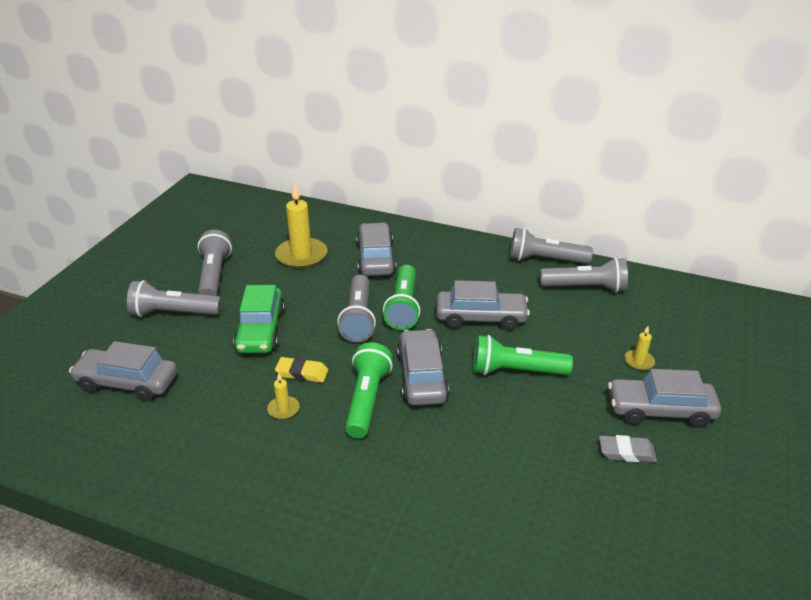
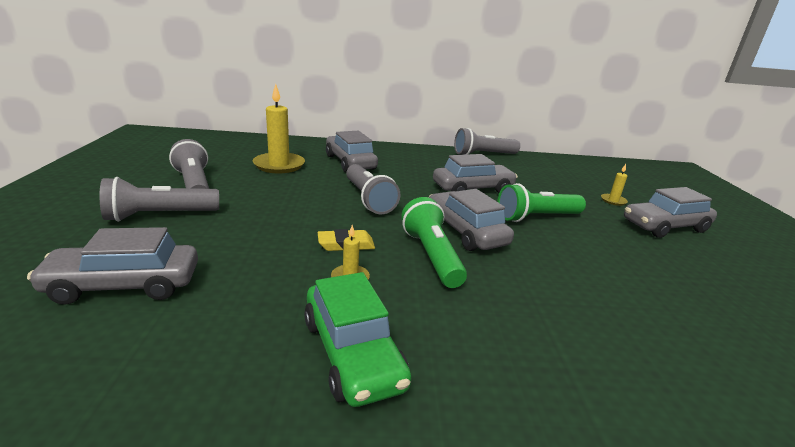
camera: 25 degrees left, 10 degrees down
(260, 330) = (275, 218): green car -> green car (352, 353)
(403, 307) = (402, 188): green flashlight -> none
(585, 288) = (527, 166): grey flashlight -> none
(626, 452) = (680, 256): grey eraser -> none

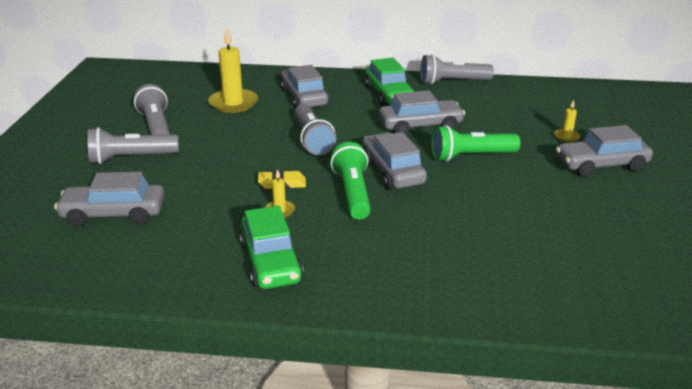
camera: 10 degrees right, 5 degrees up
(430, 162) = (388, 94): none -> green car

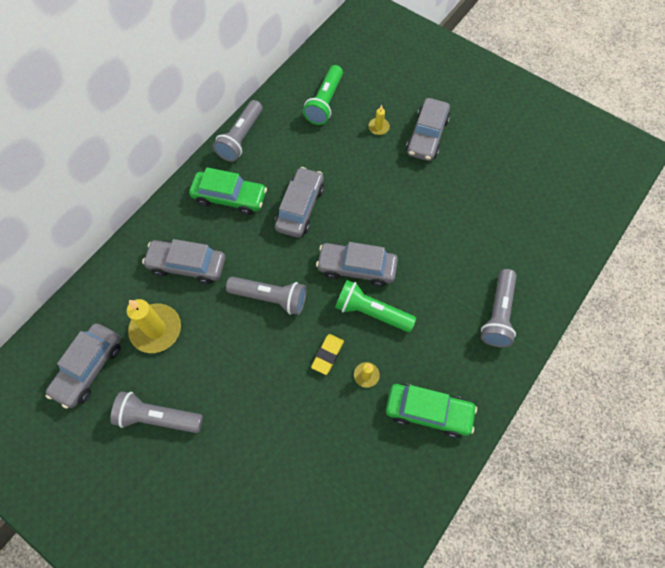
camera: 60 degrees left, 35 degrees up
(114, 214) = (298, 506): grey car -> grey car (89, 368)
(131, 158) = (207, 461): grey flashlight -> grey flashlight (498, 314)
(470, 156) = (367, 204): green flashlight -> green flashlight (325, 102)

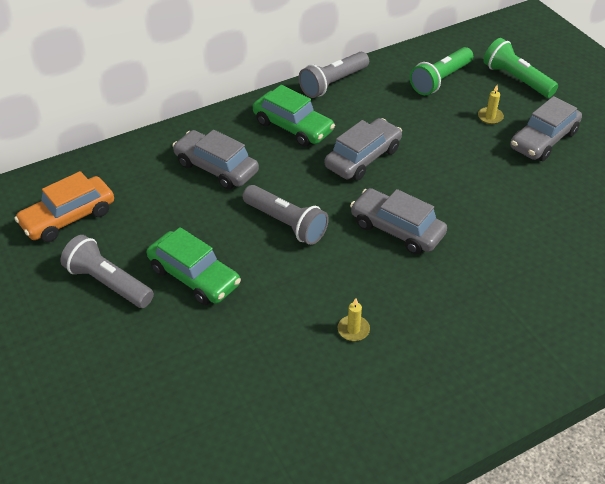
camera: 25 degrees right, 20 degrees down
(89, 368) = (68, 217): grey car -> orange car
(156, 329) = (152, 209): yellow candle -> none
(327, 355) = (319, 295): yellow eraser -> none
(371, 312) = (392, 274): green flashlight -> green flashlight (516, 79)
(428, 412) = (408, 392): green car -> green car (194, 277)
(498, 314) = (546, 329): grey flashlight -> none

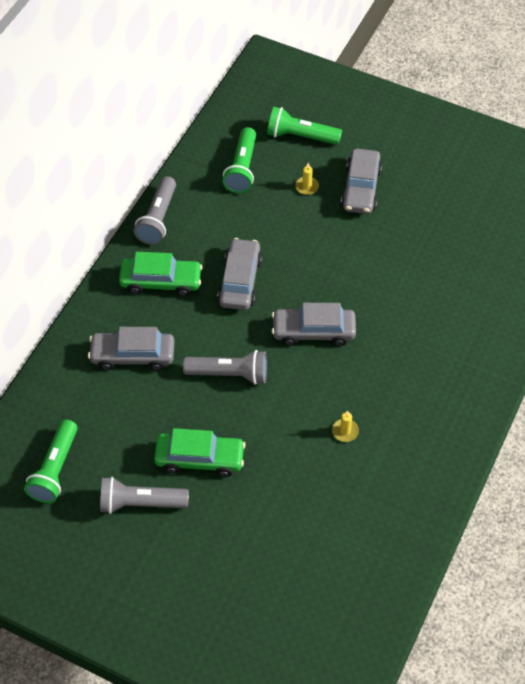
camera: 35 degrees left, 10 degrees up
(68, 217) = (55, 469): orange car -> green flashlight

